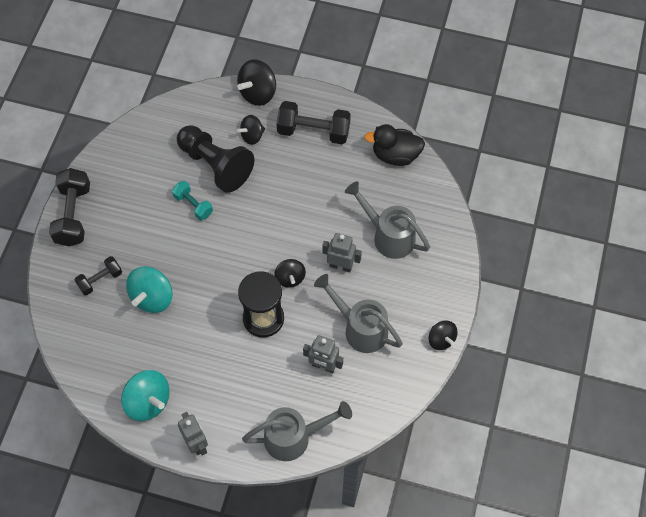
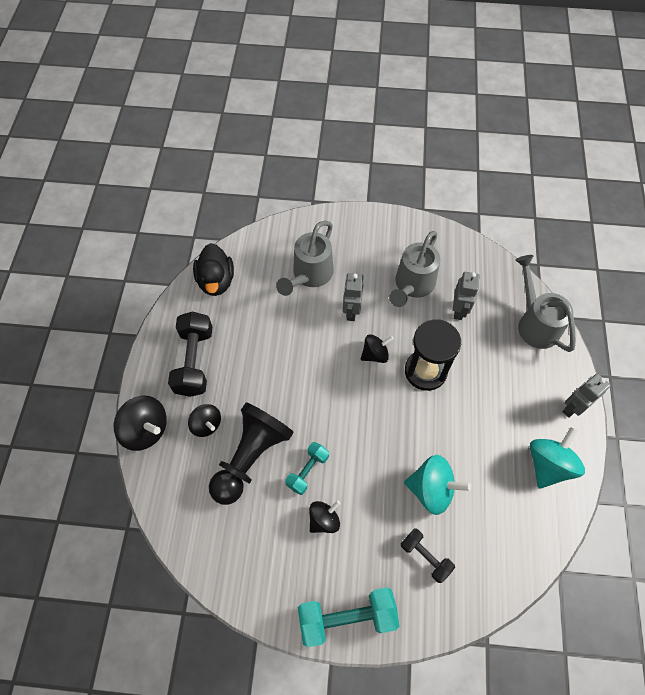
camera: 100 degrees left, 0 degrees up
(73, 215) = (347, 617): black dumbbell -> turquoise dumbbell
(441, 340) = (406, 222): black spinning top -> black spinning top (324, 520)

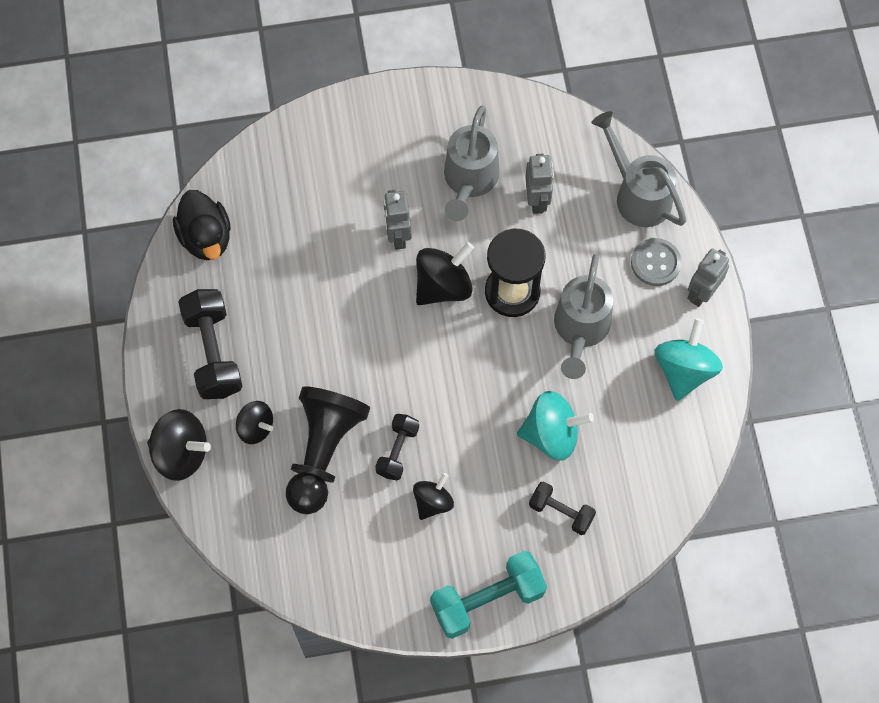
camera: 15 degrees left, 5 degrees up
(307, 471) = (397, 451): turquoise dumbbell -> black dumbbell
(310, 275) = (329, 199): grey watering can -> grey watering can (580, 329)
(375, 354) = (443, 286): black spinning top -> black spinning top, size x1.58
(540, 376) = (655, 263): none -> grey button

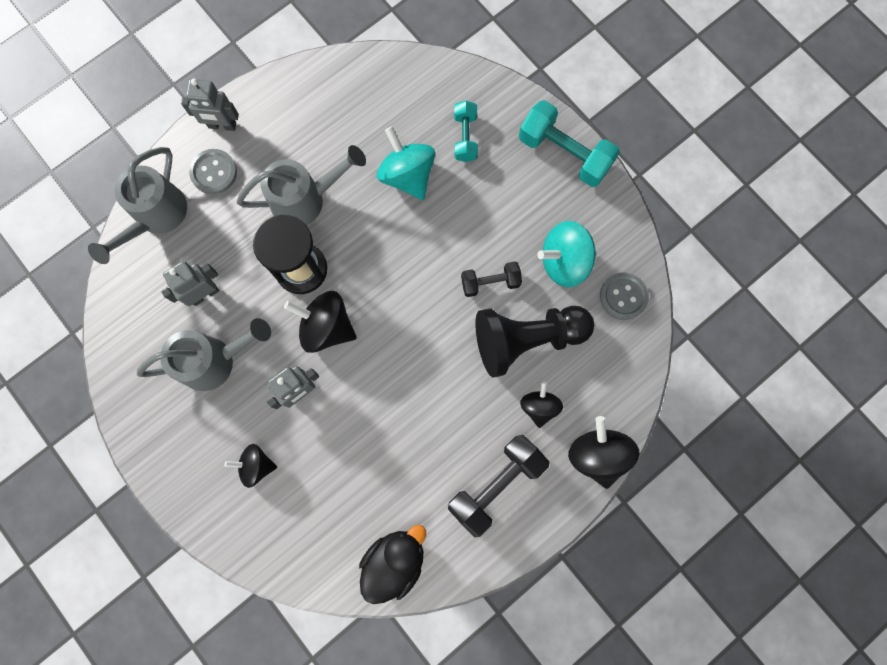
camera: 120 degrees left, 10 degrees up
(308, 567) = (623, 296): none -> grey button
(433, 502) = (514, 233): black spinning top -> black spinning top (256, 465)
(561, 512) = (465, 137): black dumbbell -> turquoise dumbbell
(684, 370) = (297, 107): turquoise spinning top -> turquoise spinning top (564, 261)

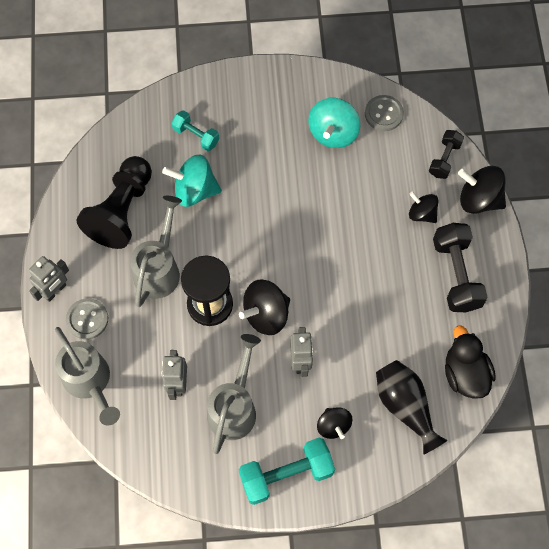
camera: 55 degrees left, 10 degrees down
(256, 465) = (333, 426): black spinning top -> black spinning top turned 60 degrees counterclockwise
(320, 523) = (405, 406): none -> black vase
(490, 282) = (313, 188): black dumbbell -> black dumbbell (444, 159)
(526, 339) = (370, 191): black pawn -> black pawn (122, 211)
(564, 153) = (257, 83): turquoise dumbbell -> turquoise dumbbell (286, 475)

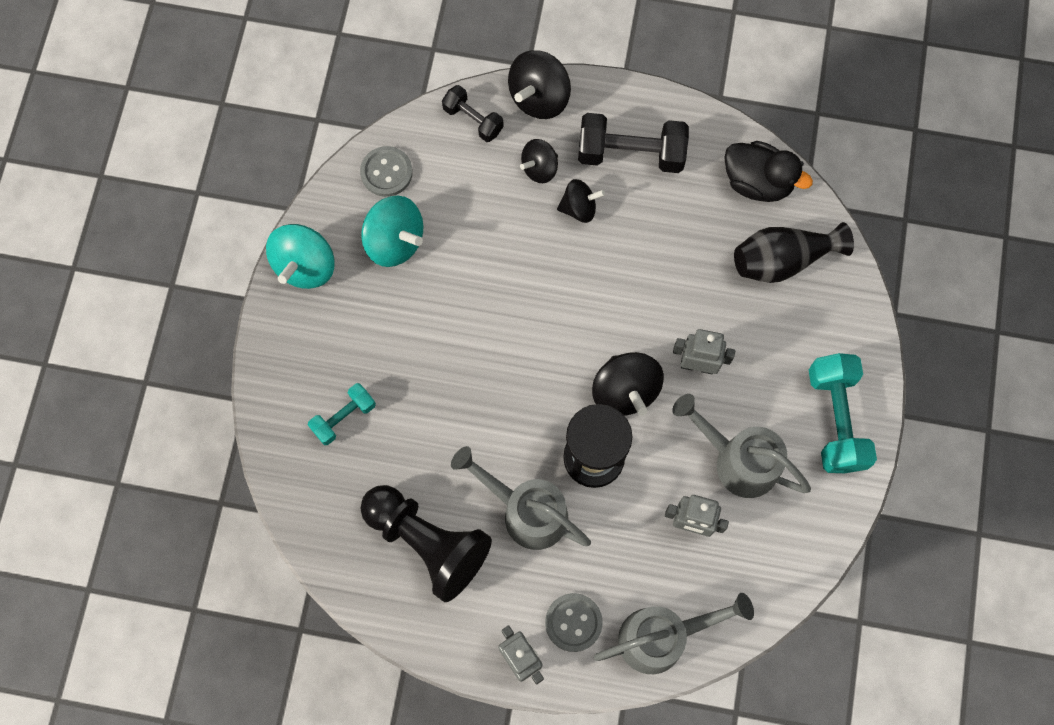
camera: 75 degrees left, 5 degrees up
(194, 190) = (425, 439): turquoise spinning top -> turquoise spinning top (305, 266)
(333, 426) = (787, 349): black spinning top -> black spinning top (579, 208)
(465, 373) = (757, 182): black duck -> black duck turned 150 degrees counterclockwise

